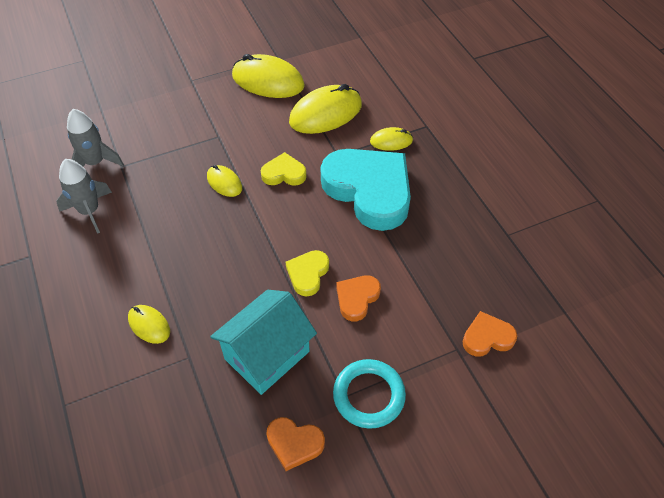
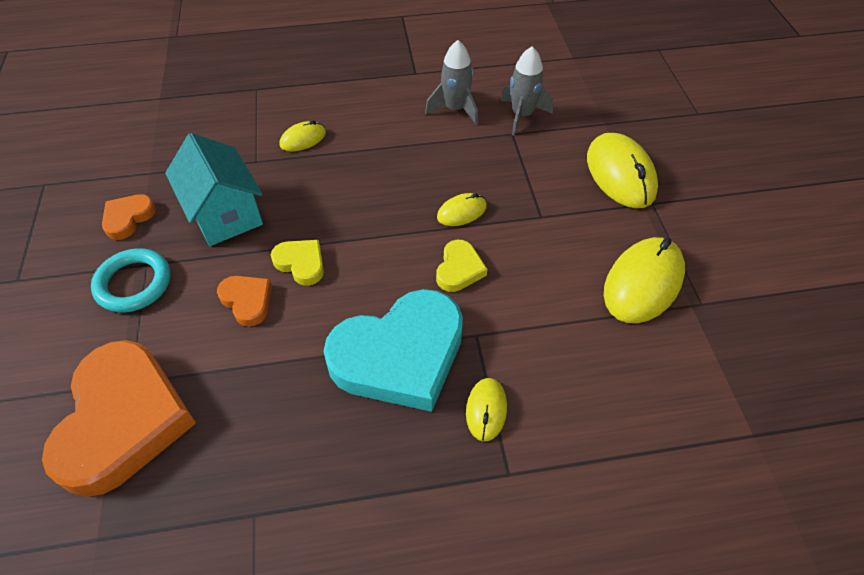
camera: 105 degrees right, 0 degrees up
(325, 113) = (562, 338): yellow mouse -> yellow mouse (620, 174)
(487, 337) = (124, 420): orange heart -> orange heart, size x2.22

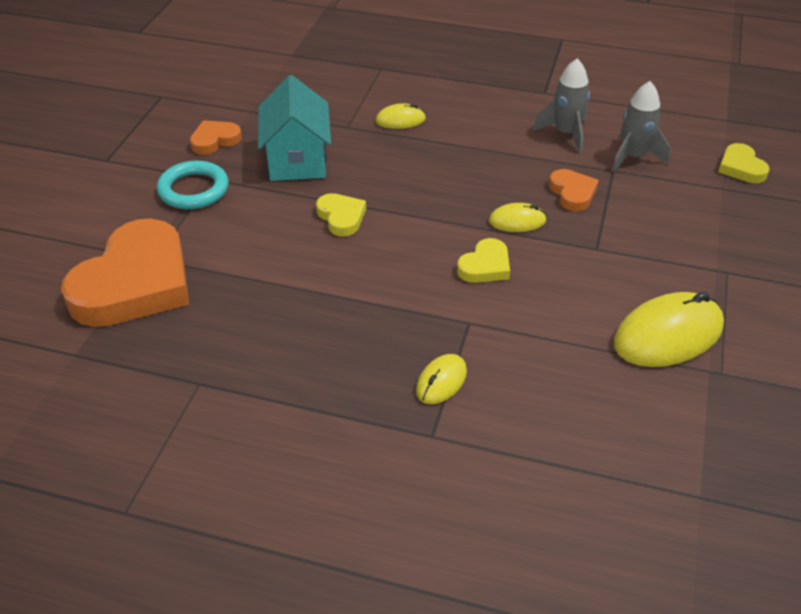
camera: 25 degrees right, 10 degrees down
(247, 301) = (279, 231): orange heart -> orange heart (572, 193)
(400, 355) = (388, 314): turquoise heart -> none
(608, 99) = (741, 167): none -> yellow heart
(620, 174) = (708, 237): yellow mouse -> none

